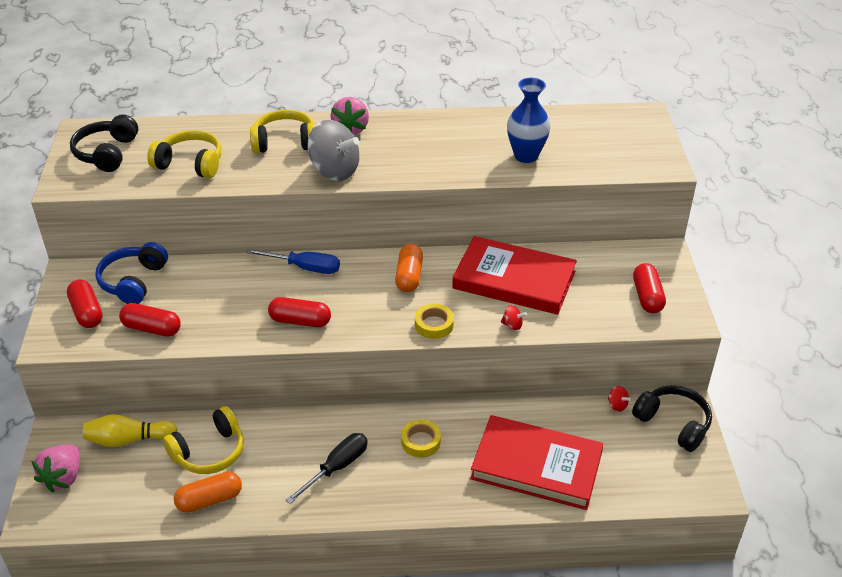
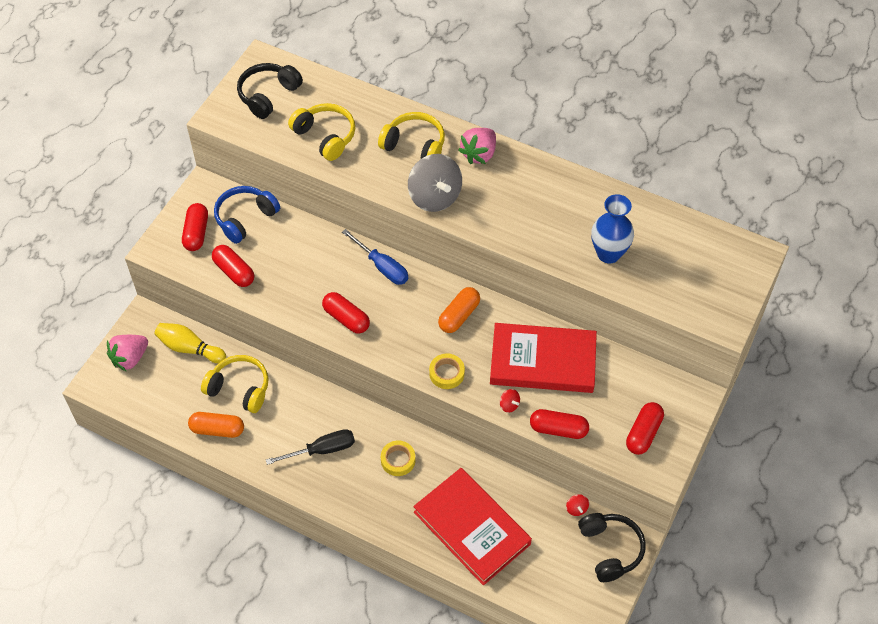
camera: 30 degrees right, 15 degrees up
(209, 452) = (239, 388): yellow headphones -> yellow headphones turned 150 degrees counterclockwise
(514, 280) = (543, 361): red book -> red book turned 45 degrees counterclockwise
(572, 325) = (558, 429): none -> red capsule

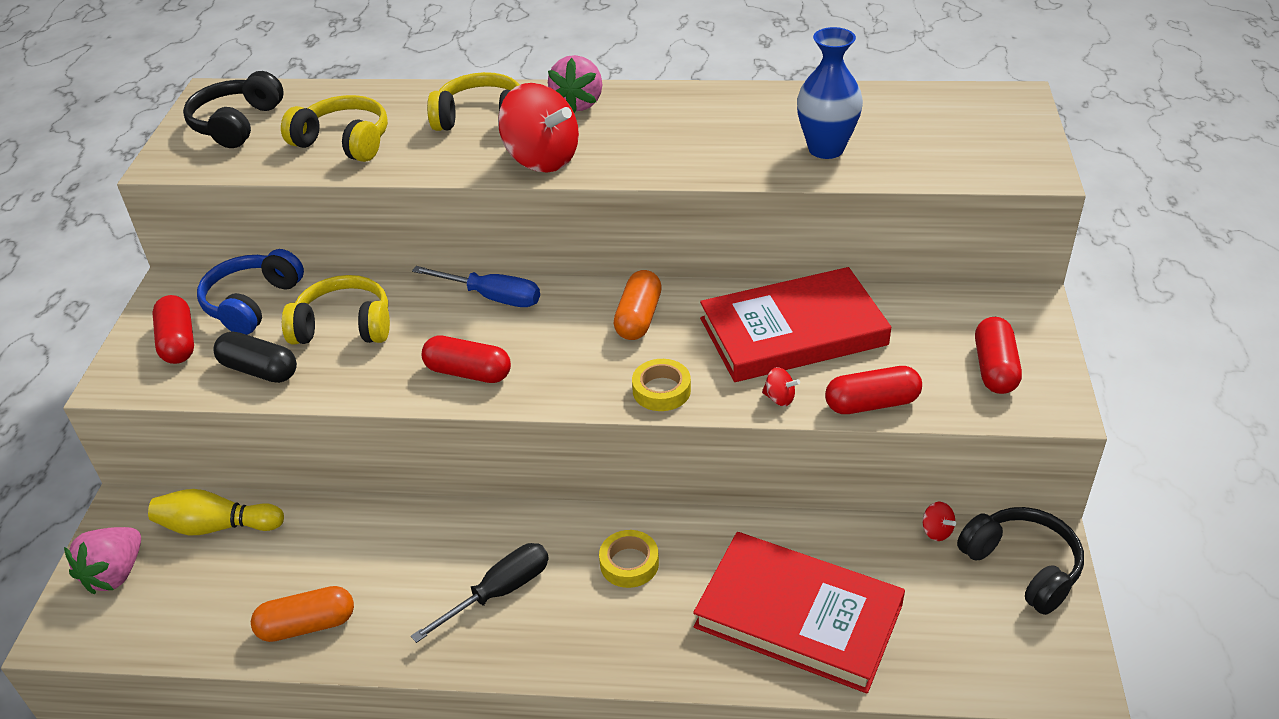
camera: 20 degrees left, 15 degrees down
(234, 272) = (259, 370): red capsule -> black capsule
(239, 388) = (323, 553): yellow headphones -> yellow headphones (344, 326)
(434, 197) = (541, 159): grey spinning top -> red spinning top

